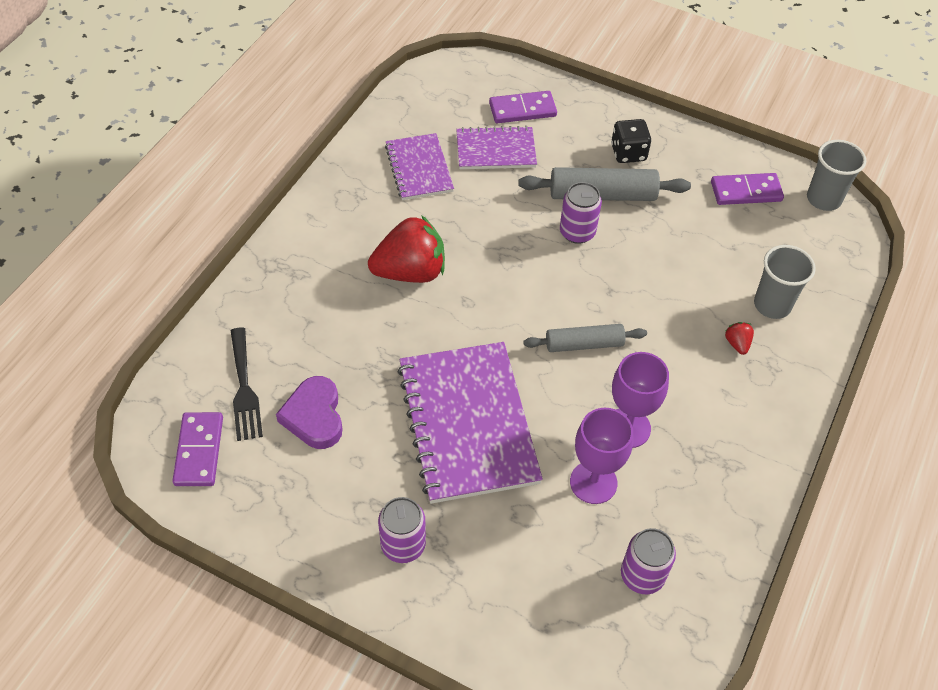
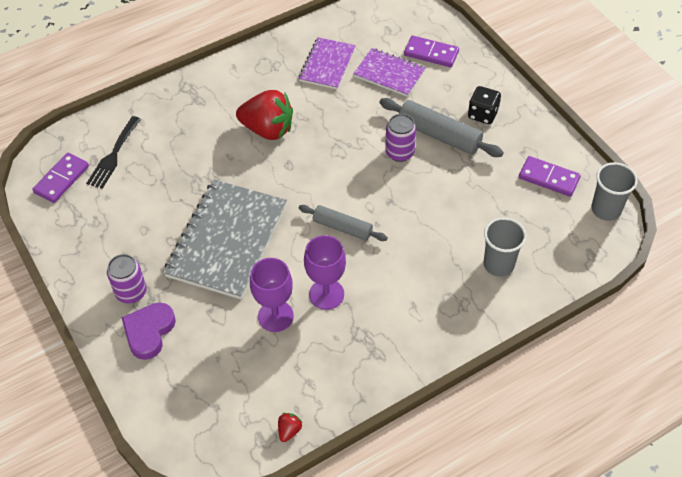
camera: 35 degrees right, 0 degrees up
(314, 416) = (140, 191): purple heart -> purple heart (149, 332)
(468, 423) = (227, 240): purple notebook -> grey notebook
(642, 575) = (259, 388): purple can -> none
(737, 344) = (449, 278): red strawberry -> red strawberry (289, 430)

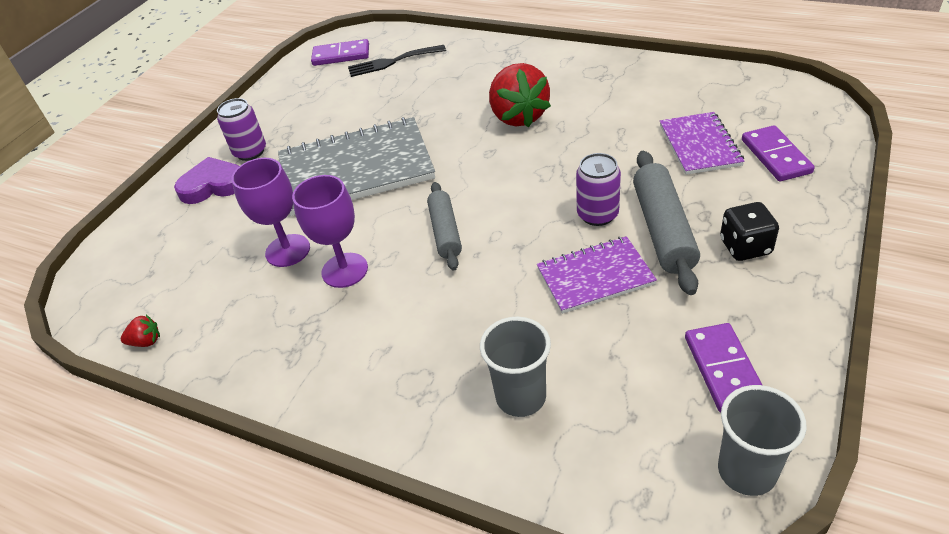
camera: 60 degrees right, 10 degrees down
(327, 65) = (651, 102): purple notebook -> purple notebook (595, 277)

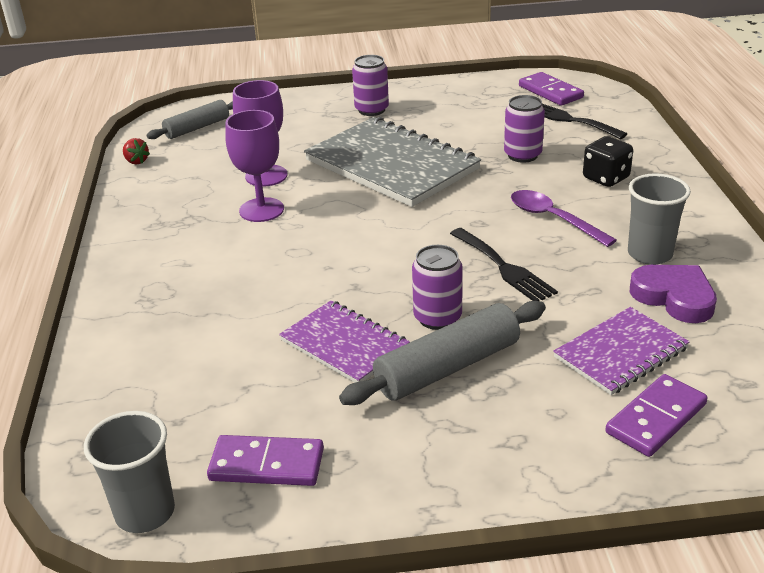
camera: 55 degrees right, 10 degrees down
(213, 185) = (317, 113): purple heart -> purple heart (674, 297)
(417, 100) = (522, 155): none -> purple can
(445, 232) = (344, 240): grey rolling pin -> grey rolling pin (197, 128)
(518, 116) = (553, 219): red strawberry -> purple spoon
(521, 397) = (169, 350): grey cup -> grey cup (650, 254)
(560, 160) = (504, 268): none -> black fork
(723, 369) = (267, 464): purple domino -> purple domino turned 45 degrees clockwise
(745, 247) = (464, 434): black dice -> black dice (606, 178)

